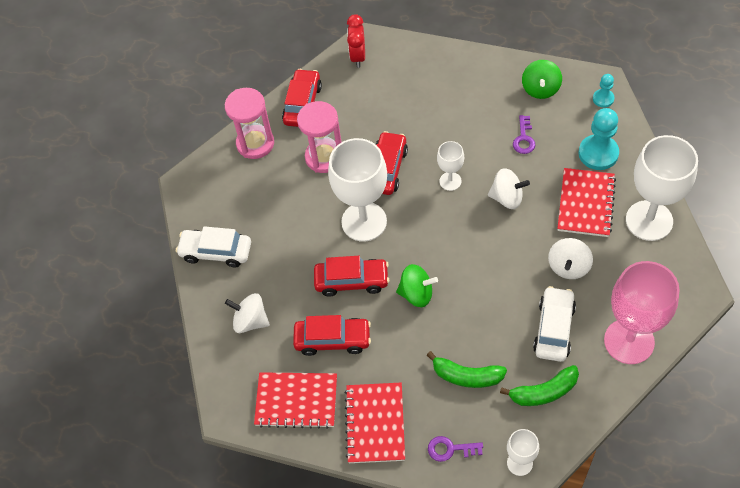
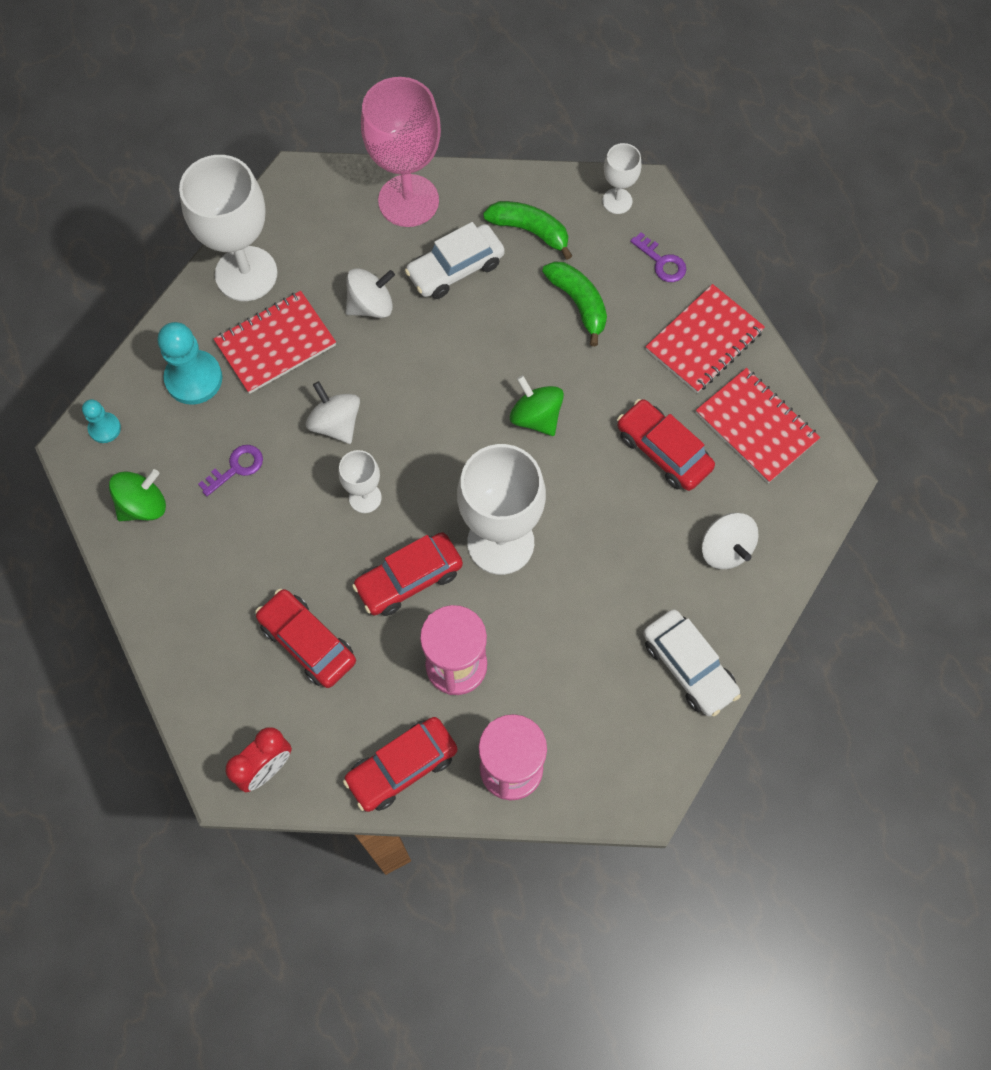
camera: 140 degrees left, 10 degrees up
(352, 281) = (582, 491): red car -> red car (307, 642)

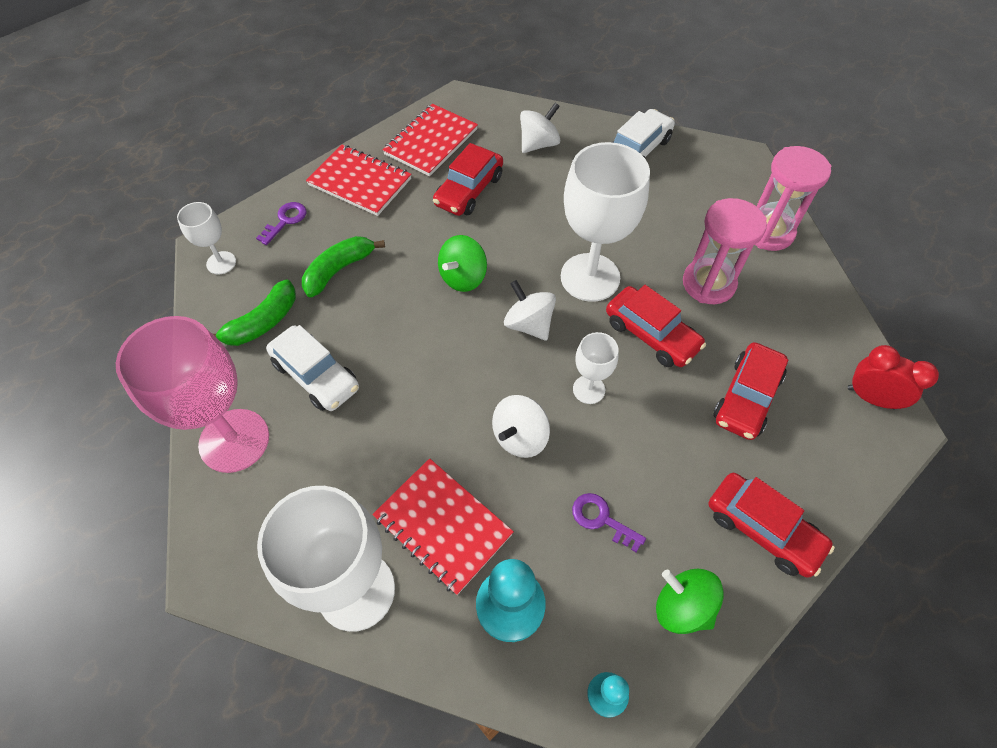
camera: 105 degrees left, 10 degrees down
(371, 305) = (374, 442): white spinning top -> white spinning top (529, 324)
(402, 767) = (809, 300): red car -> red car (762, 529)
(530, 231) = (262, 323): green banana -> green banana turned 150 degrees counterclockwise

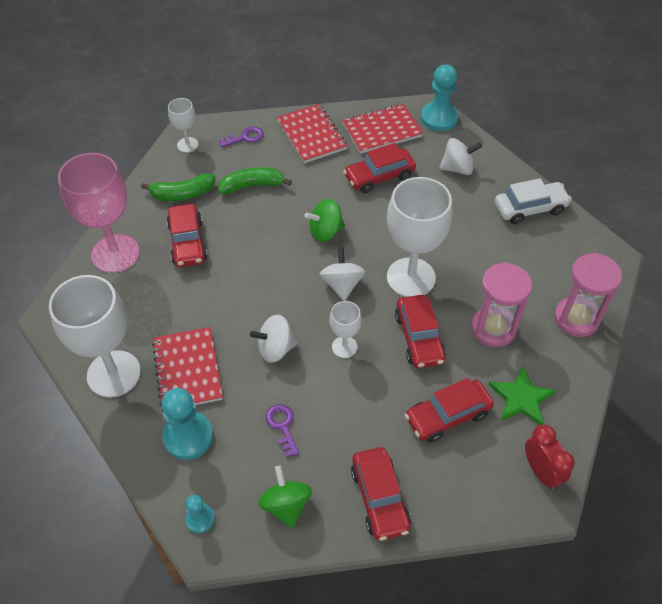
camera: 35 degrees right, 5 degrees down
(316, 375) = (188, 242): white car -> red car
(478, 103) = (439, 118): none -> turquoise pawn
(792, 337) = (521, 398): none -> green star

